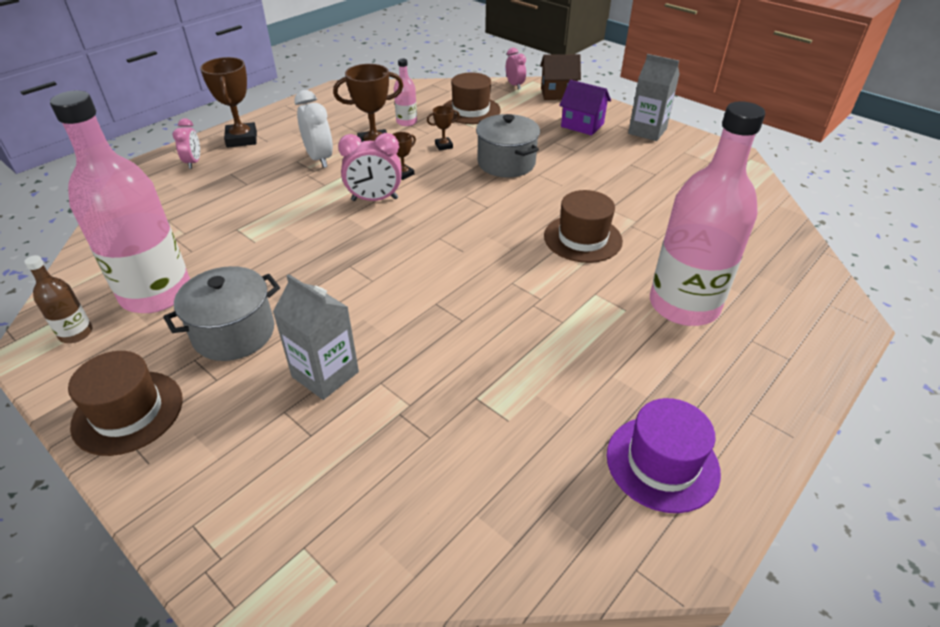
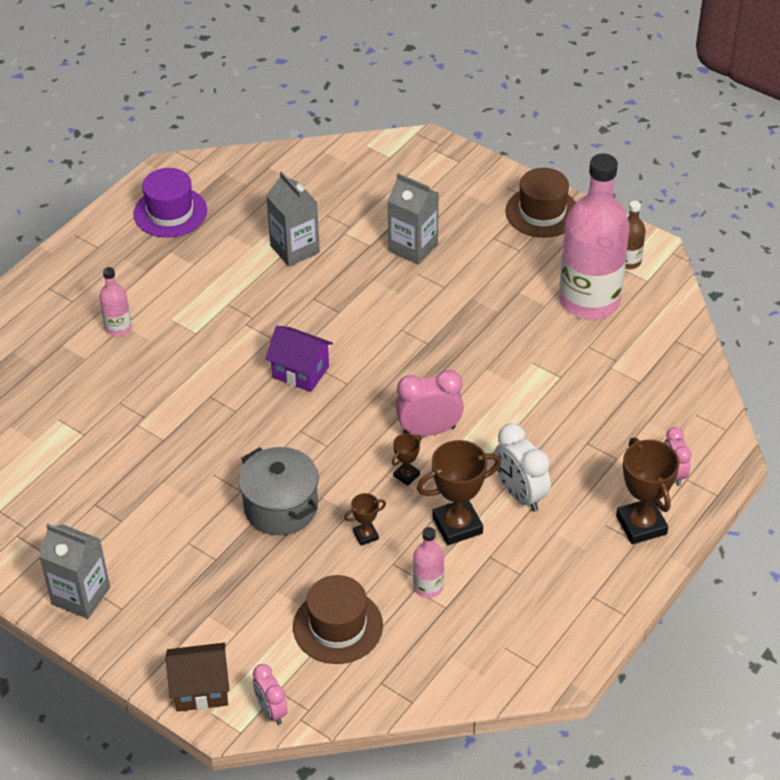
camera: 175 degrees right, 5 degrees up
(234, 333) = (500, 272): grey pot -> none
(479, 385) = (295, 249): none -> grey carton
(582, 125) = (172, 602): purple house -> purple house (300, 372)
(582, 238) = (198, 395): brown hat -> none
(683, 305) = (118, 327): pink bottle -> pink bottle, size x0.43

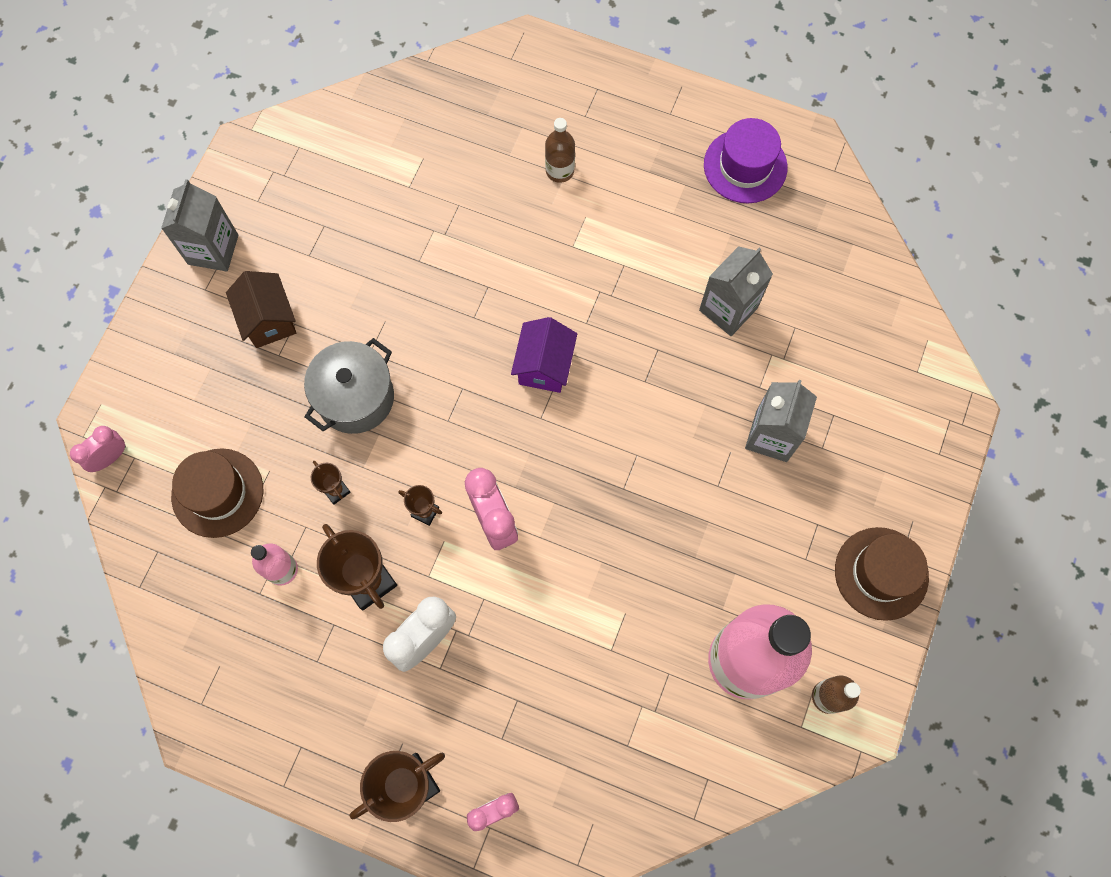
camera: 75 degrees right, 25 degrees up
(118, 327) = (559, 171): pink bottle -> brown bottle
(201, 689) = (124, 387): brown house -> brown house (269, 320)

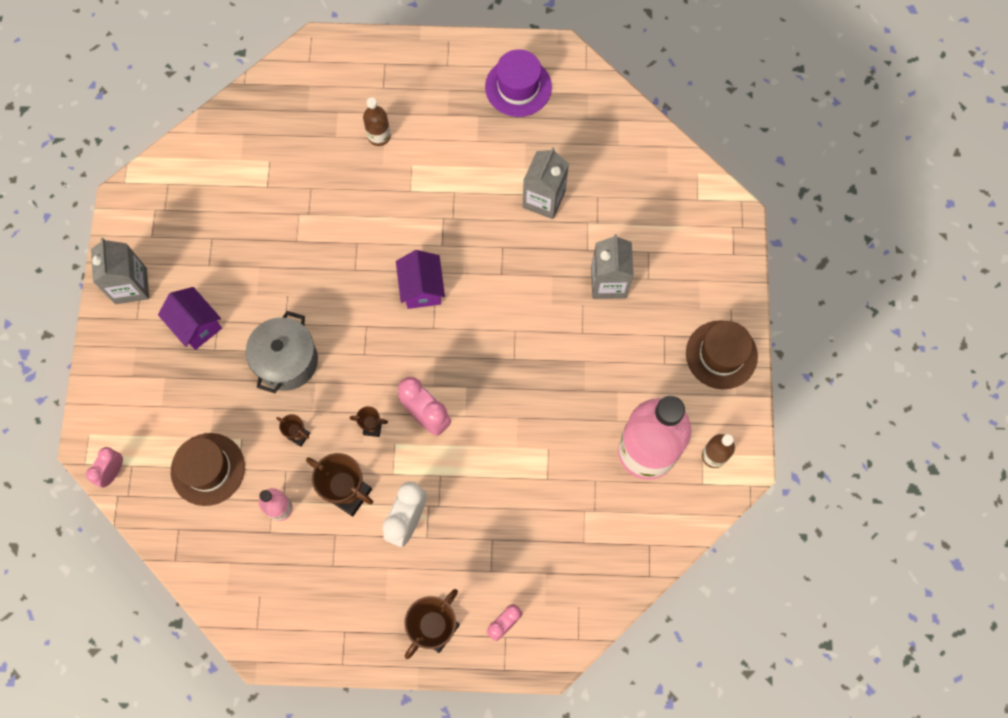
camera: 20 degrees left, 0 degrees up
(269, 320) = (196, 325): brown house -> purple house

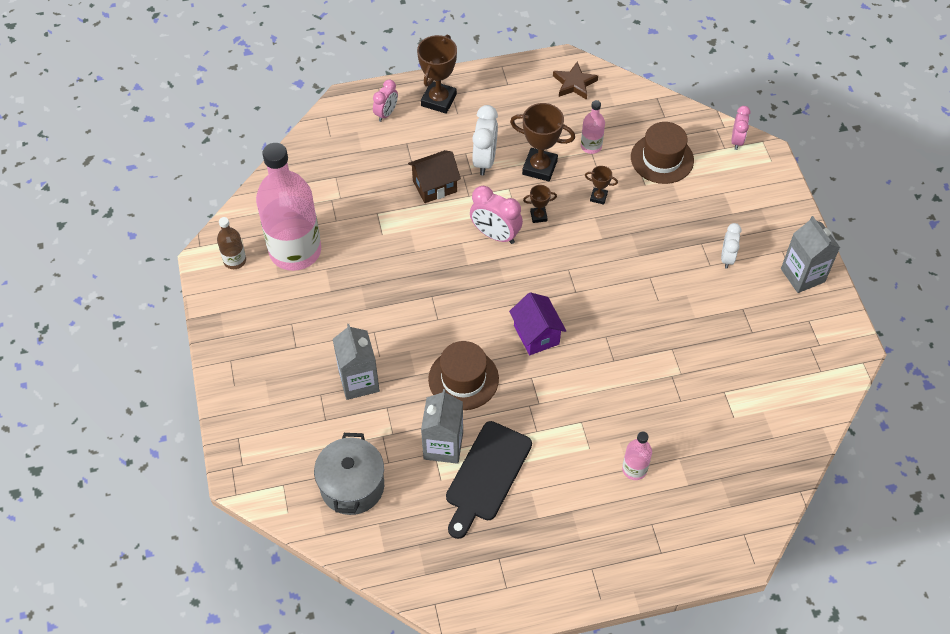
camera: 165 degrees right, 15 degrees down
(196, 325) = (727, 258): purple house -> white clock
(264, 610) = (574, 83): none -> brown star
(287, 361) = (634, 248): grey pot -> grey pot (352, 486)
(379, 136) = (634, 469): brown bottle -> pink bottle
(474, 498) = (434, 186): none -> brown house
(512, 163) = (486, 475): none -> black cutting board
(518, 87) = (505, 562): purple hat -> none
(721, 354) = (238, 343): brown hat -> brown hat (463, 379)

